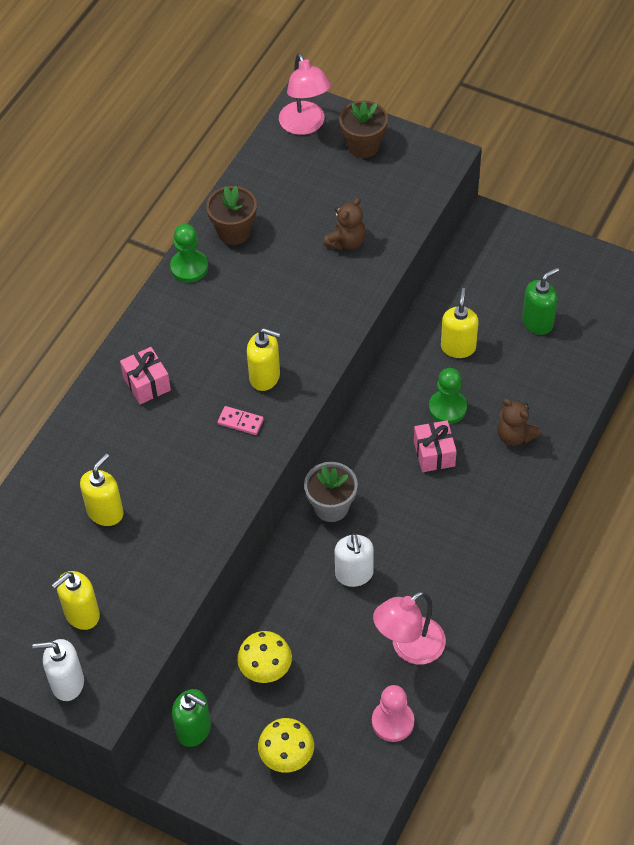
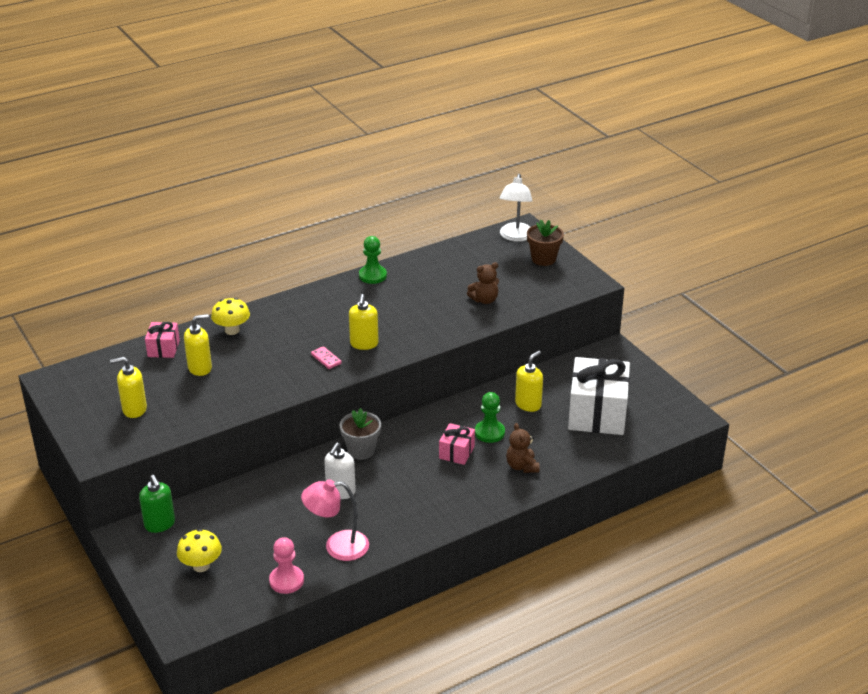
camera: 30 degrees right, 20 degrees down
(67, 683) = (90, 438): white soap dispenser -> none
(146, 384) = (289, 319): pink gift -> pink gift (163, 348)
(234, 232) = (417, 269): brown flower pot -> none
(265, 377) = (364, 344): yellow soap dispenser -> yellow soap dispenser turned 45 degrees clockwise
(265, 669) = (235, 514): yellow mushroom -> yellow mushroom (232, 330)
(305, 125) = (515, 237): pink lamp -> white lamp
(537, 322) = (597, 413): green soap dispenser -> white gift

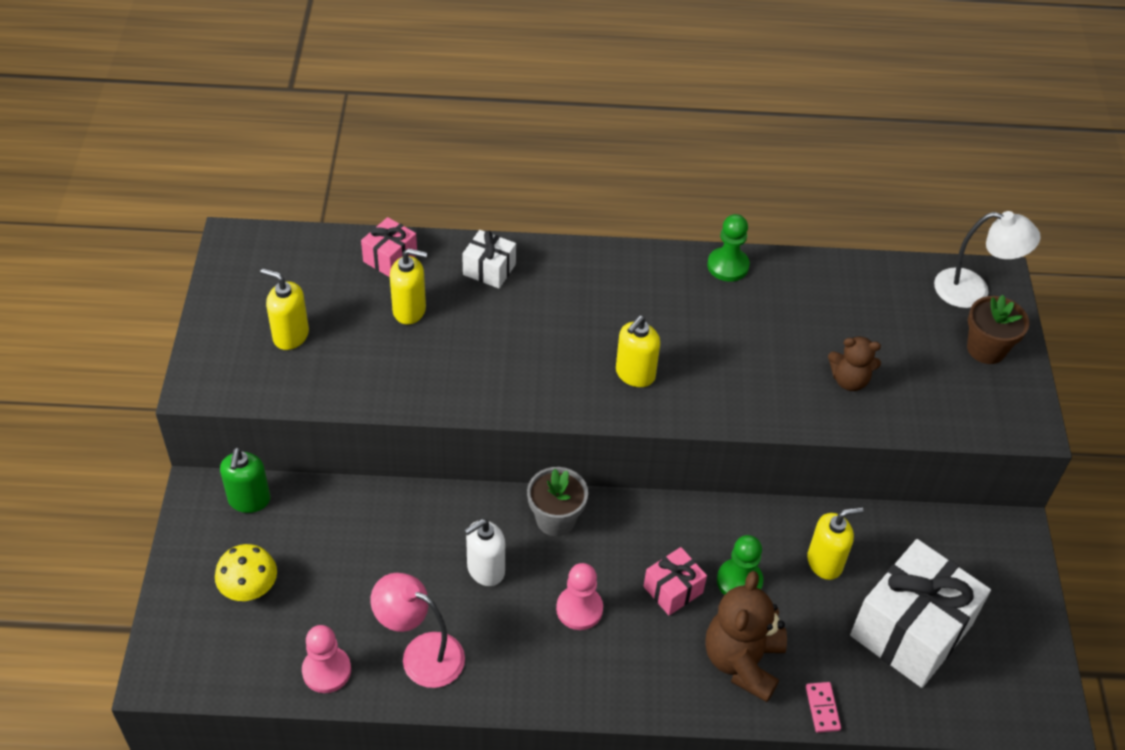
camera: 30 degrees right, 15 degrees up
(232, 330) = (489, 269): yellow mushroom -> white gift
(326, 359) = (569, 374): pink domino -> pink domino (822, 708)
(411, 484) = (579, 609): none -> pink pawn
(515, 237) = (973, 291): white lamp -> white lamp turned 120 degrees counterclockwise
(522, 466) = (742, 661): brown teddy bear -> brown teddy bear, size x1.67

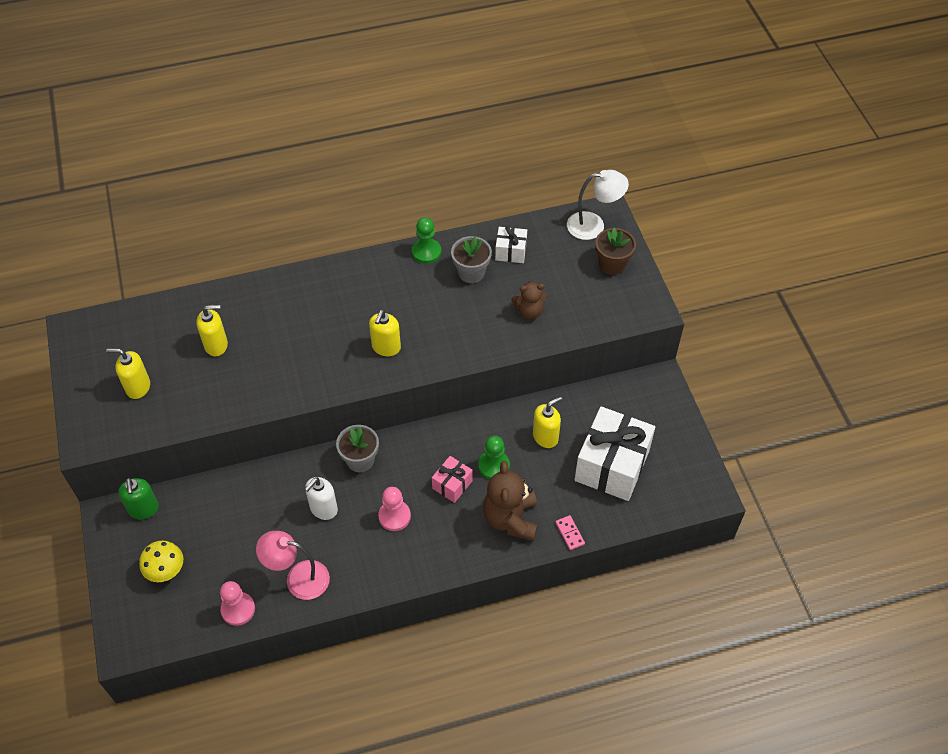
camera: 15 degrees left, 5 degrees up
(390, 258) = (190, 310): pink gift -> none
(489, 269) = (263, 300): white gift -> white gift (511, 252)
(782, 308) = (471, 272): none -> grey flower pot

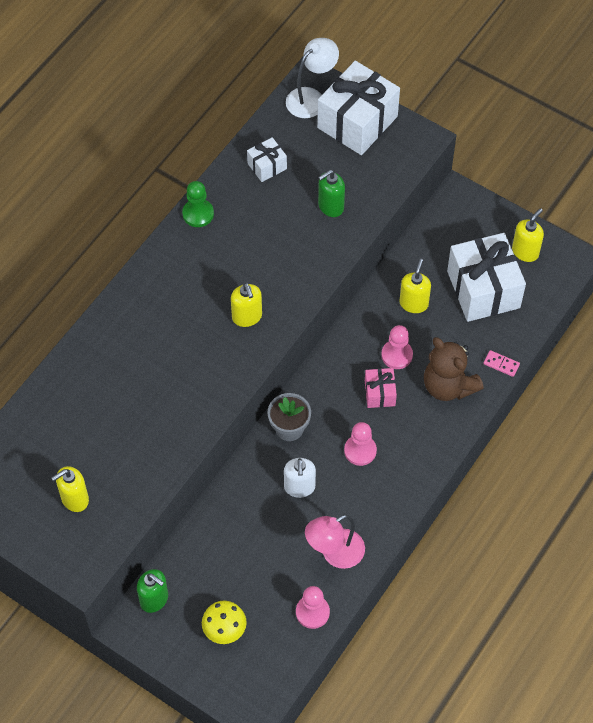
camera: 40 degrees left, 5 degrees up
(216, 345) = (103, 416): yellow soap dispenser -> yellow soap dispenser (525, 251)
(471, 272) = (252, 206): grey flower pot -> none
(494, 466) = (397, 355): green pawn -> pink pawn
(529, 311) = (330, 206): brown teddy bear -> green soap dispenser
(612, 264) = (357, 122): brown flower pot -> white gift

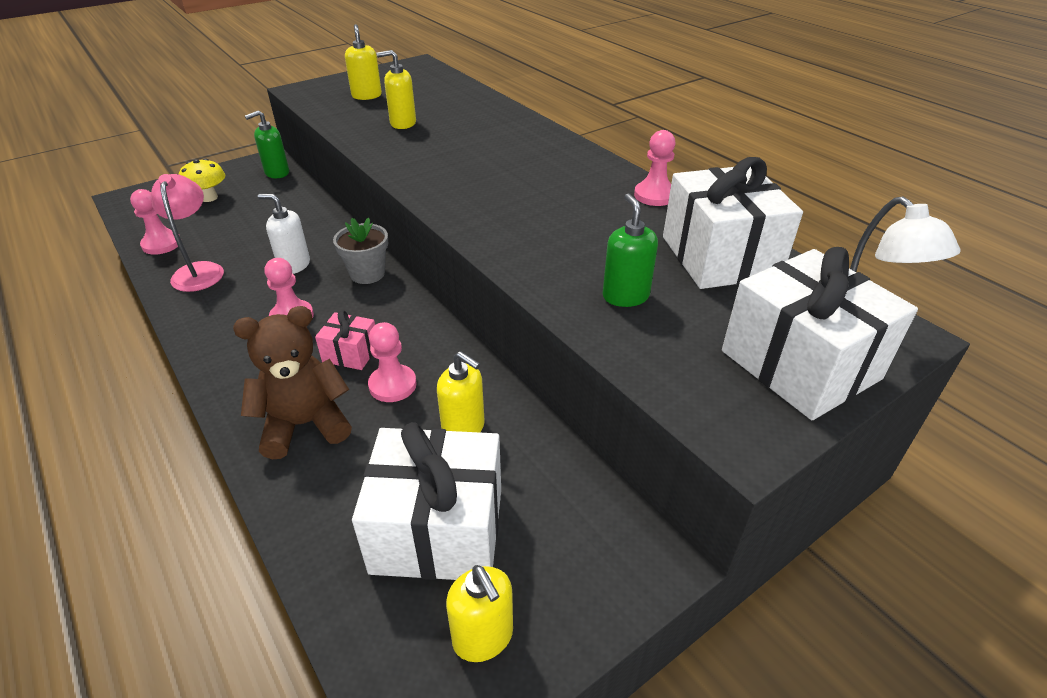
camera: 110 degrees right, 20 degrees down
(198, 214) = (654, 195): green pawn -> pink pawn
(247, 317) = (485, 200): yellow soap dispenser -> yellow soap dispenser (403, 123)
(267, 166) = (719, 257): white gift -> white gift, size x2.08
(501, 364) = (287, 503): pink domino -> none

